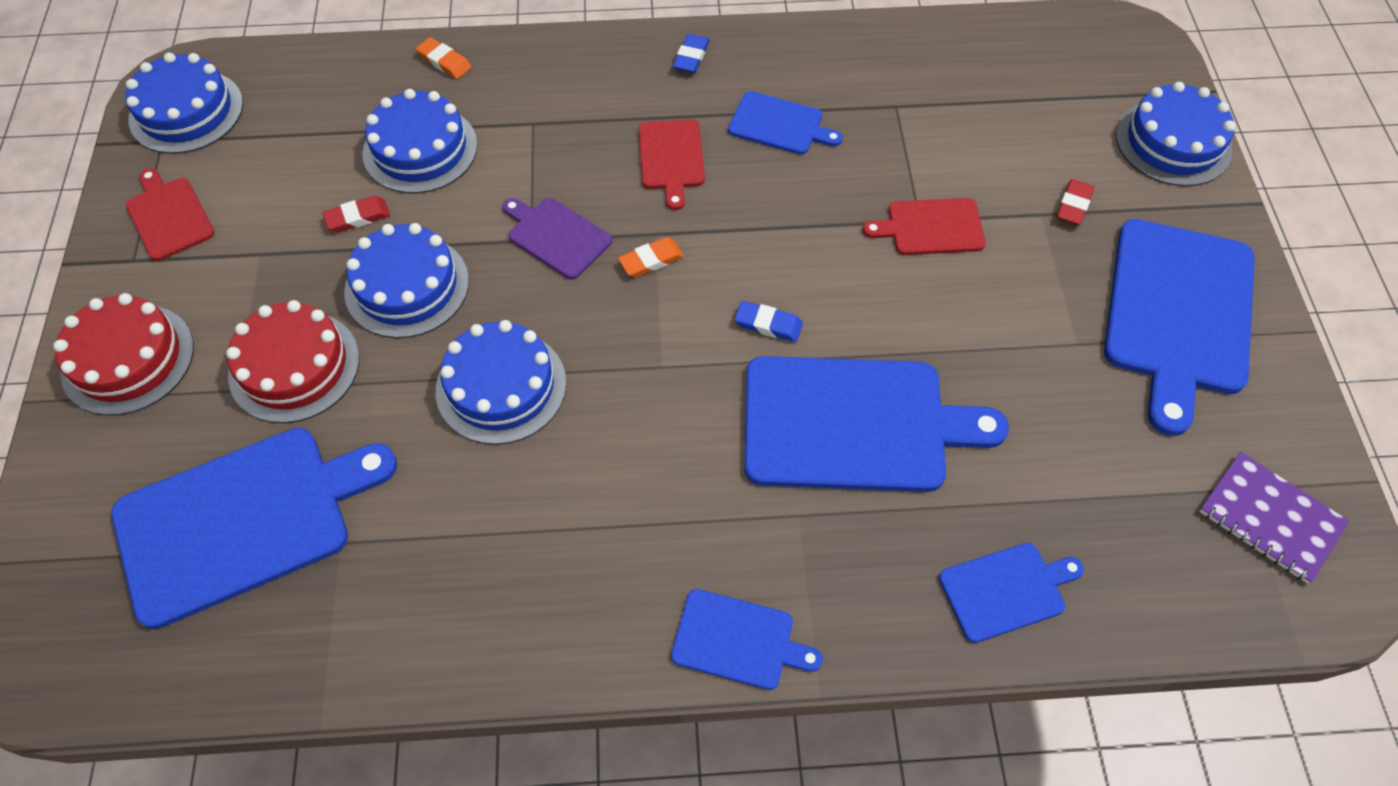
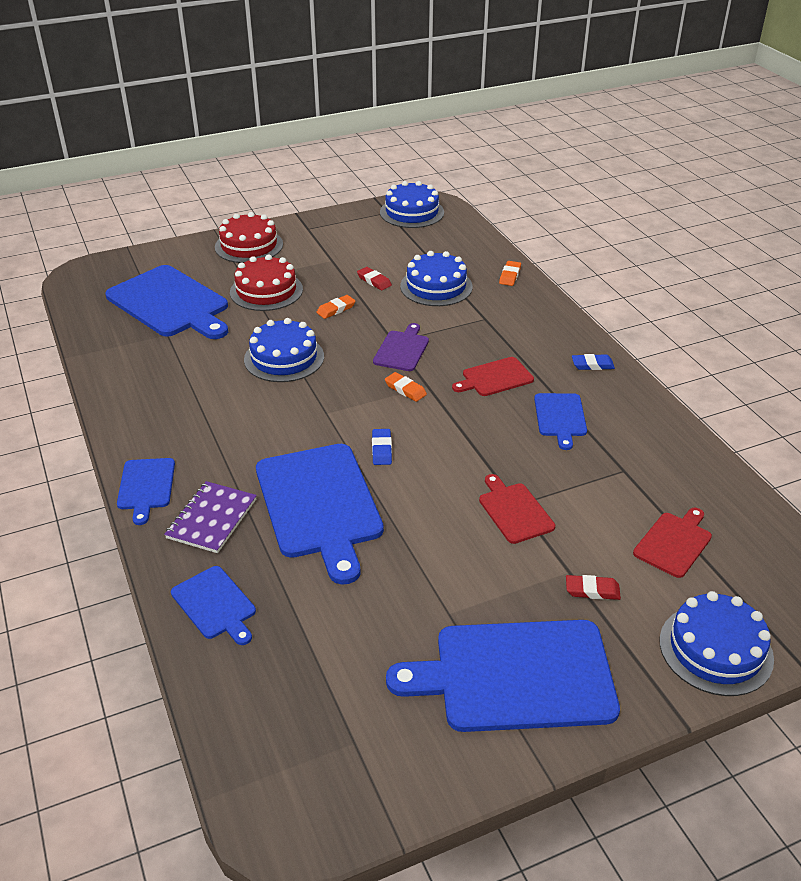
camera: 70 degrees right, 20 degrees down
(169, 216) = (340, 229): red cutting board -> red cutting board (674, 543)
(407, 286) = (336, 309): blue cake -> orange eraser
(1270, 518) = (331, 763): purple notebook -> purple notebook (212, 519)

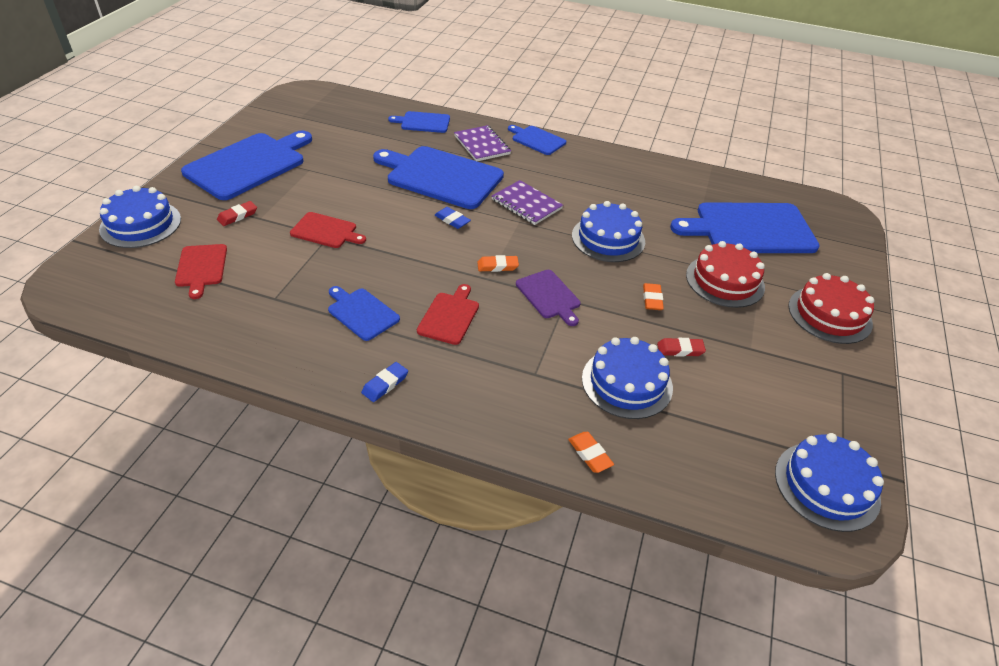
camera: 130 degrees right, 5 degrees up
(292, 423) = (526, 204): none -> purple notebook

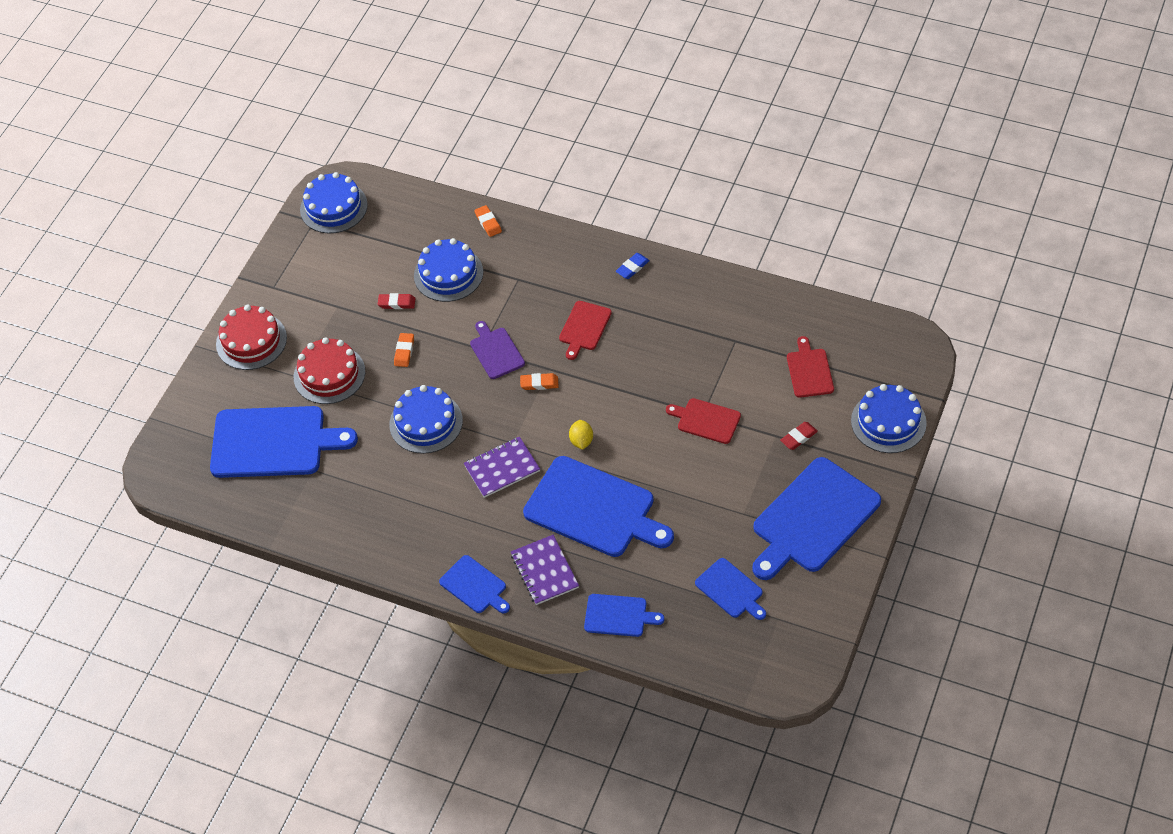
camera: 170 degrees left, 10 degrees up
(361, 313) = (658, 328): blue cutting board -> blue cutting board (731, 590)
(452, 220) = (581, 441): blue eraser -> yellow lemon
(526, 204) = (502, 468): purple notebook -> purple notebook turned 75 degrees counterclockwise

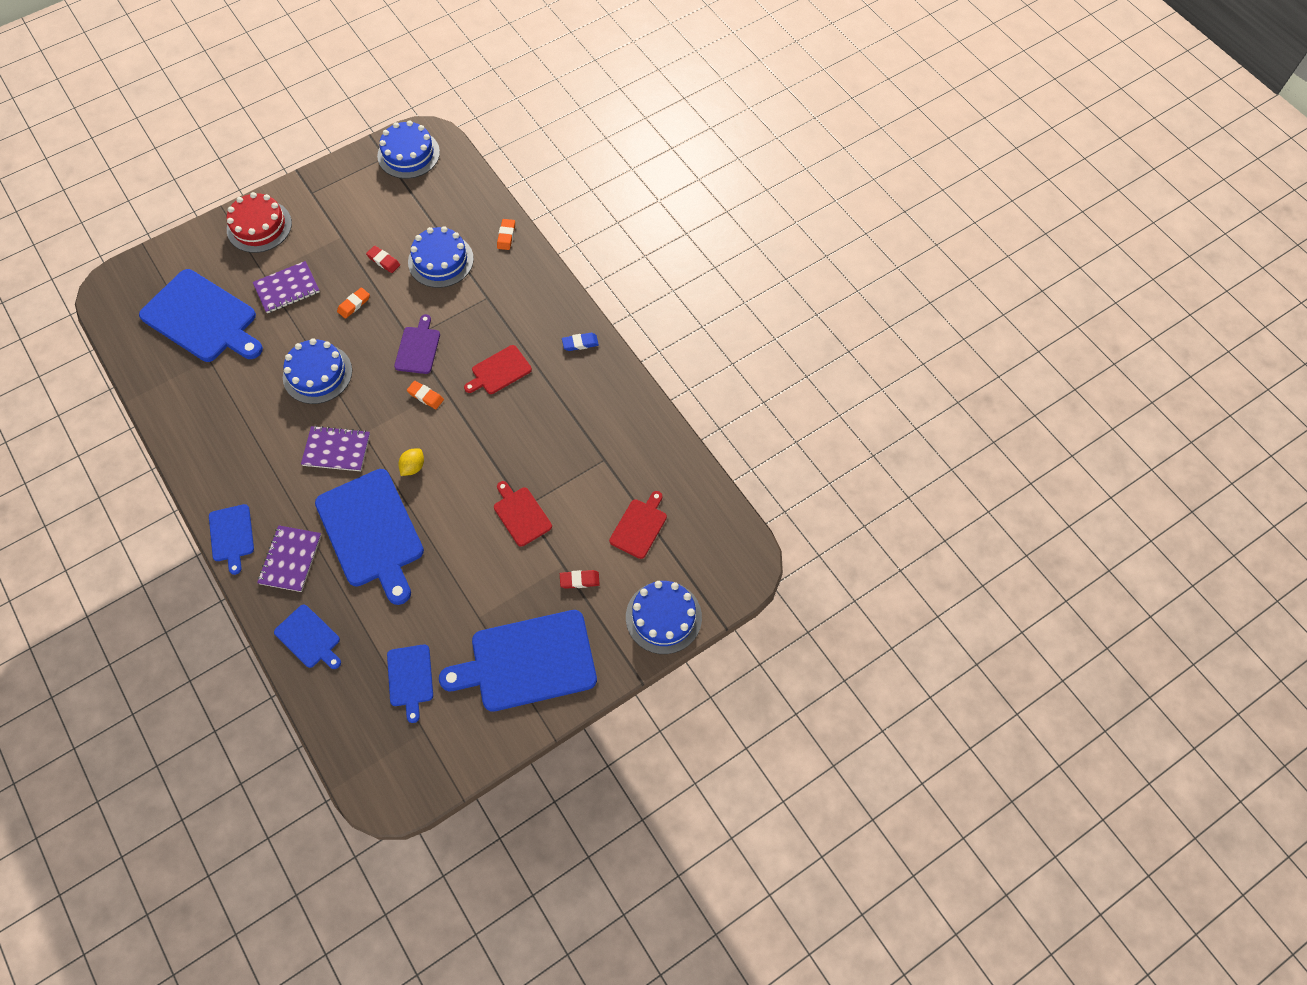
camera: 30 degrees right, 10 degrees up
(329, 374) = (287, 288): red cake -> purple notebook

